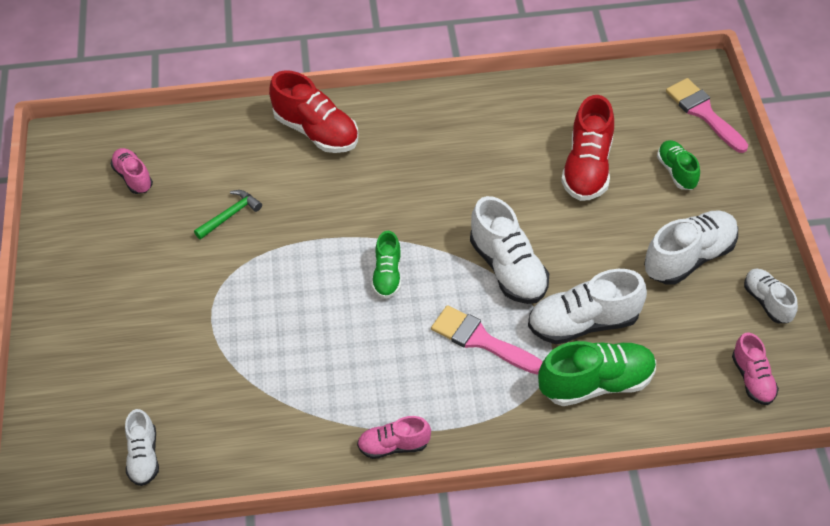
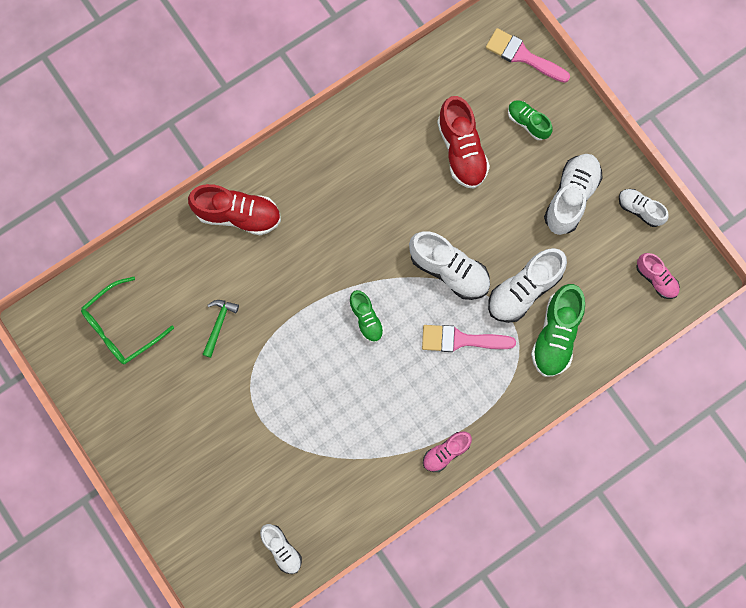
camera: 30 degrees left, 25 degrees up
(133, 177) = (121, 327): pink shoe -> green glasses
(596, 383) = (555, 335): green shoe -> green shoe turned 150 degrees clockwise

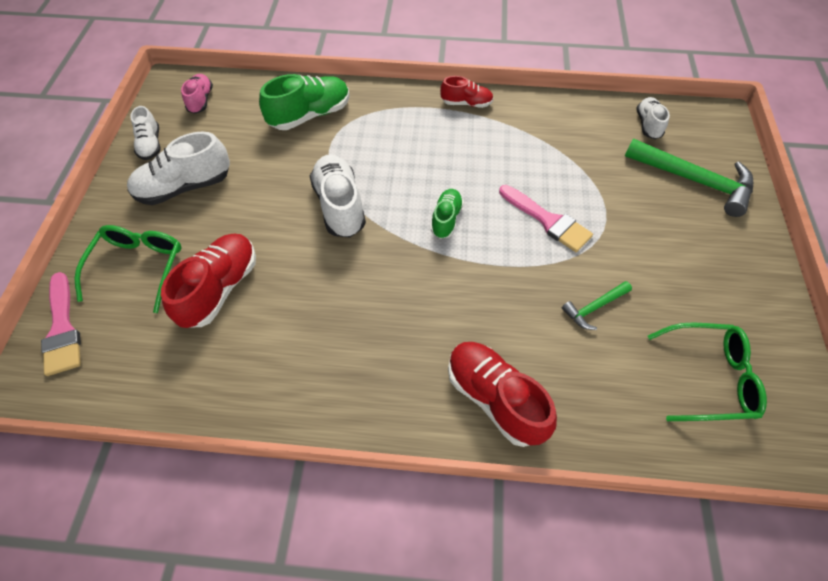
camera: 140 degrees left, 20 degrees down
(212, 507) = (694, 180): none -> green hammer
(446, 452) = (466, 103): pink shoe -> red shoe
(461, 340) = (382, 156): pink brush -> pink brush (547, 220)
(524, 290) = (298, 154): white shoe -> none
(528, 122) = (138, 267): green shoe -> green glasses

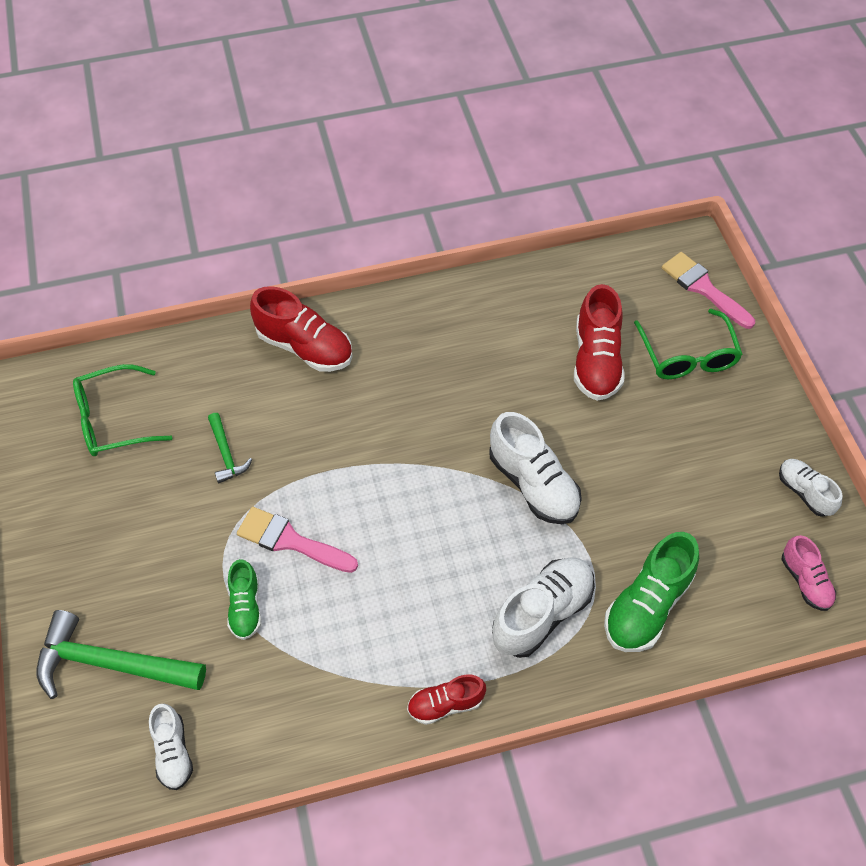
camera: 160 degrees right, 0 degrees up
(185, 187) = (717, 451): white shoe -> white shoe (542, 613)
(446, 219) = (407, 505): green shoe -> green shoe (245, 607)
(594, 307) = (226, 453): green hammer -> green hammer turned 120 degrees clockwise

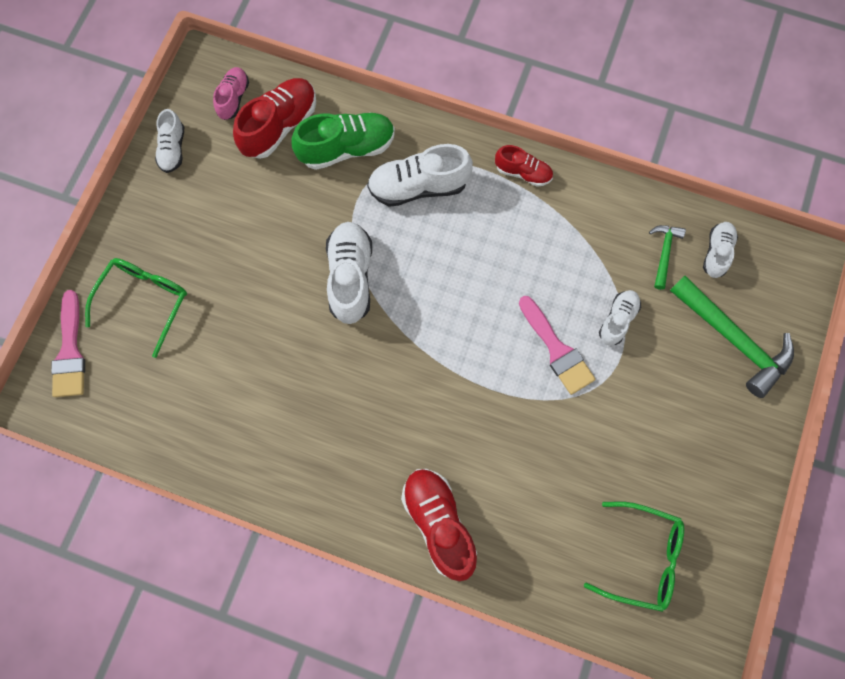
camera: 145 degrees left, 15 degrees up
(226, 453) = (564, 459): green hammer -> green hammer (664, 253)
(245, 607) = (617, 320): green shoe -> white shoe
(596, 360) = (216, 345): red shoe -> red shoe (279, 126)

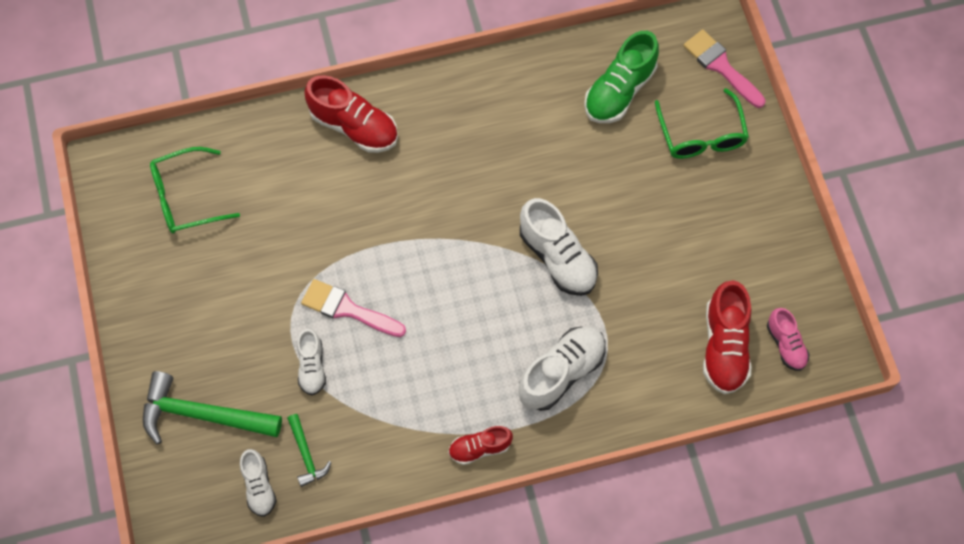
camera: 145 degrees right, 5 degrees down
(172, 149) = (793, 265): white shoe -> none
(347, 148) = (650, 365): green shoe -> green shoe (619, 91)

